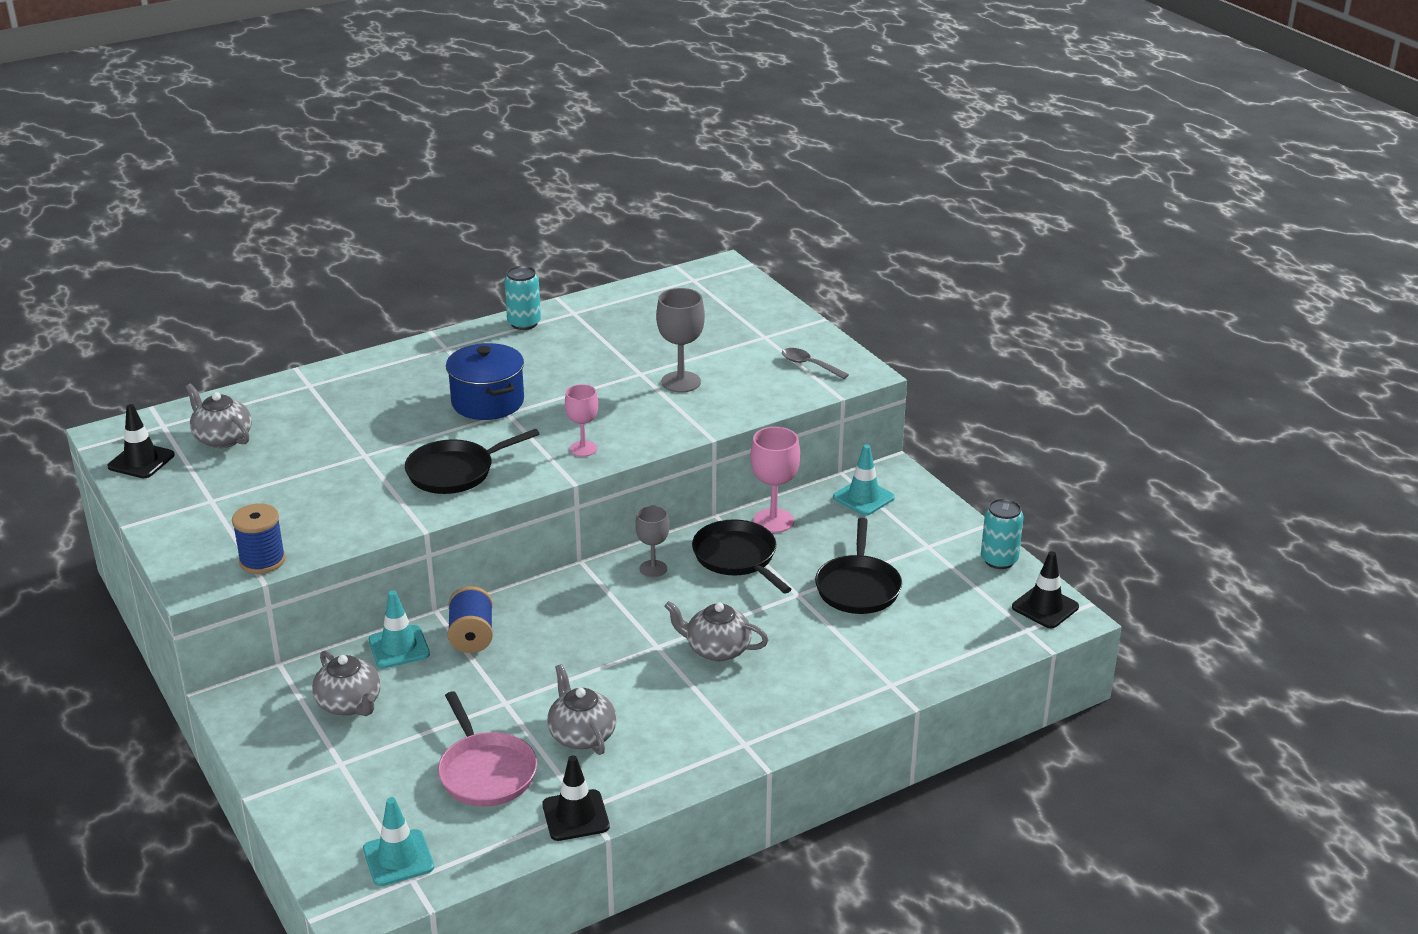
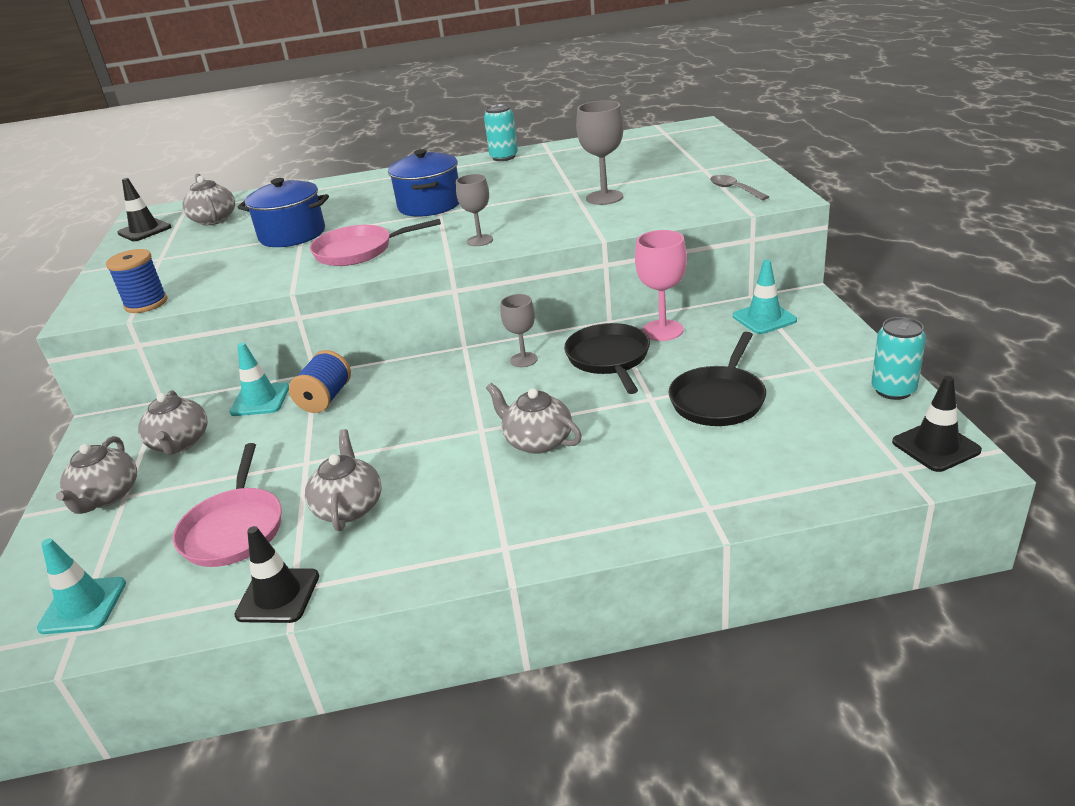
camera: 25 degrees right, 0 degrees up
(321, 767) = (107, 496): none -> grey teapot
(352, 455) = (292, 235): none -> blue pot
(455, 472) = (358, 251): black pan -> pink pan
(583, 449) = (480, 240): pink goblet -> grey goblet

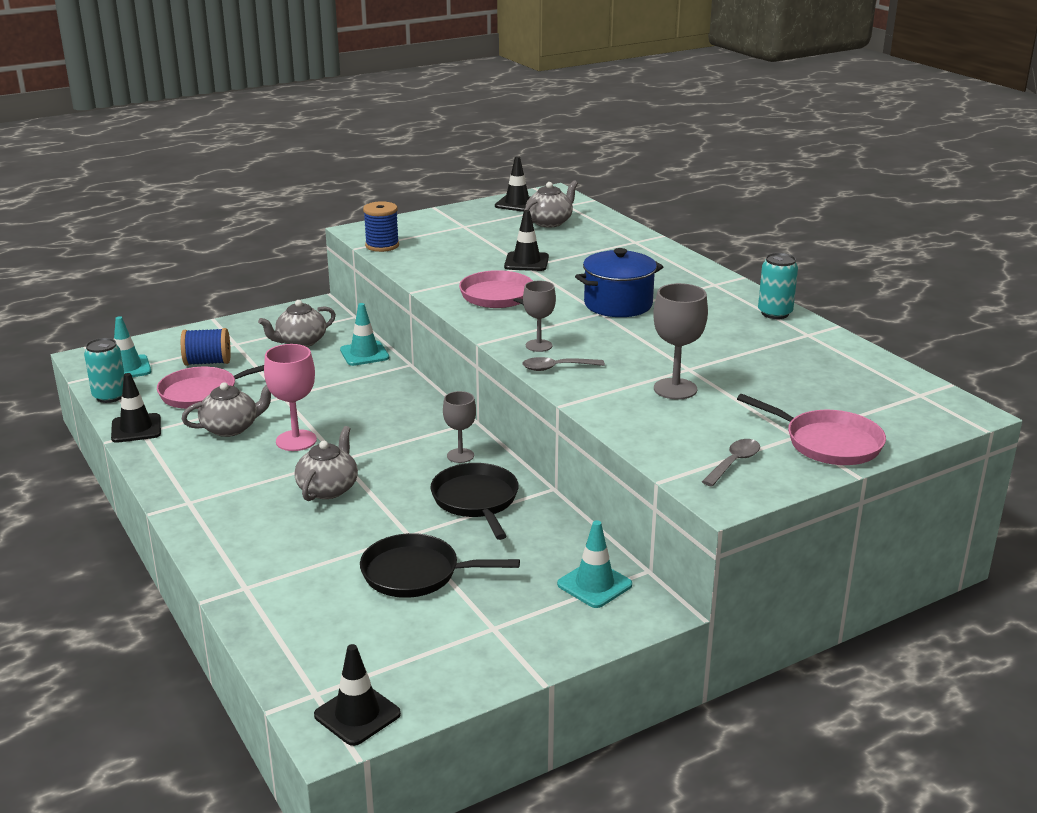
camera: 65 degrees right, 5 degrees down
(107, 496) = (234, 338): grey teapot -> none
(292, 235) = (526, 262): blue pot -> black traffic cone
(325, 398) = (372, 380): blue spool -> blue spool (208, 362)
(531, 236) = (557, 368): none -> grey spoon
(609, 358) = (476, 500): black pan -> black pan turned 75 degrees counterclockwise
(662, 330) = (543, 523): pink goblet -> pink goblet (296, 440)
(718, 161) = (828, 443): none -> pink pan
(893, 390) = (461, 684): turquoise can -> turquoise can (110, 396)

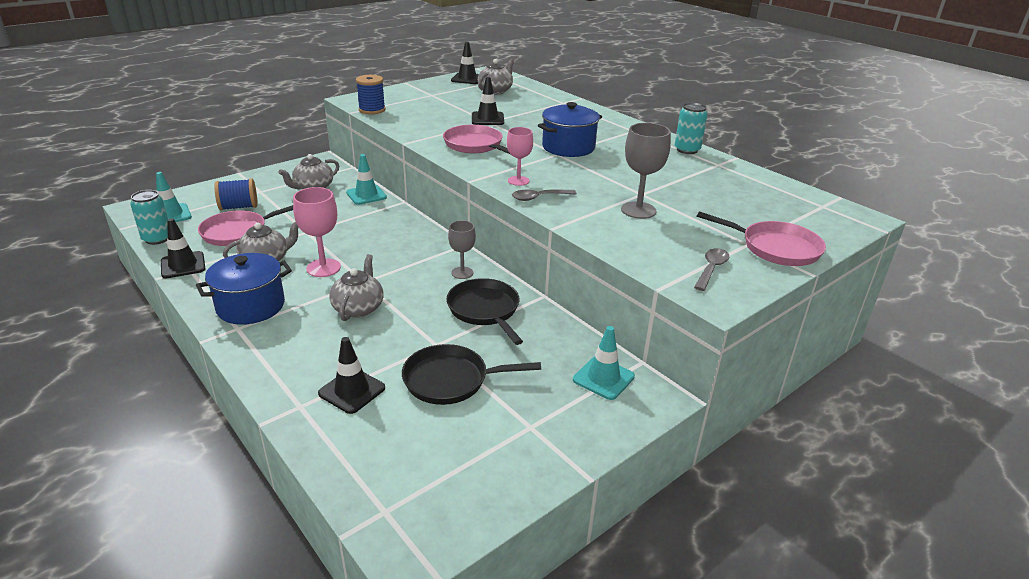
camera: 10 degrees left, 5 degrees up
(206, 479) = (251, 306): none -> blue pot
(357, 714) = (429, 530): black traffic cone -> black traffic cone (352, 391)
(539, 345) = (518, 181): grey goblet -> pink goblet

